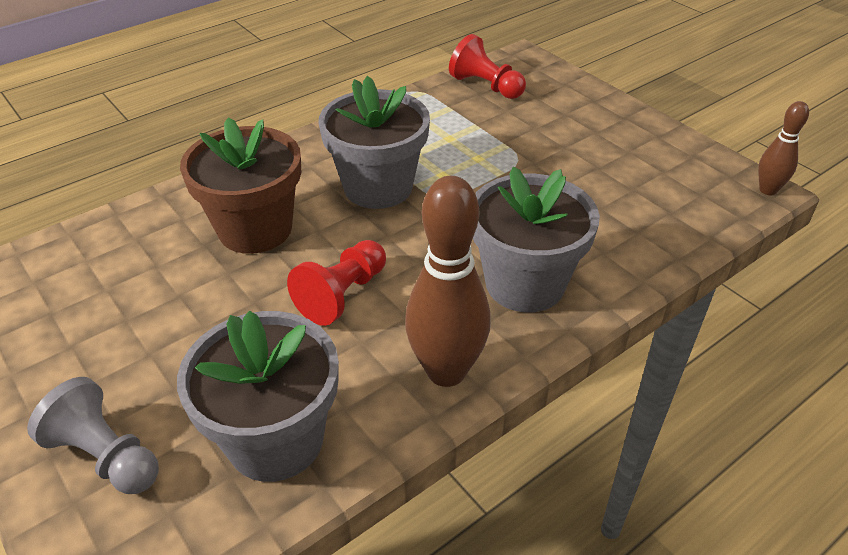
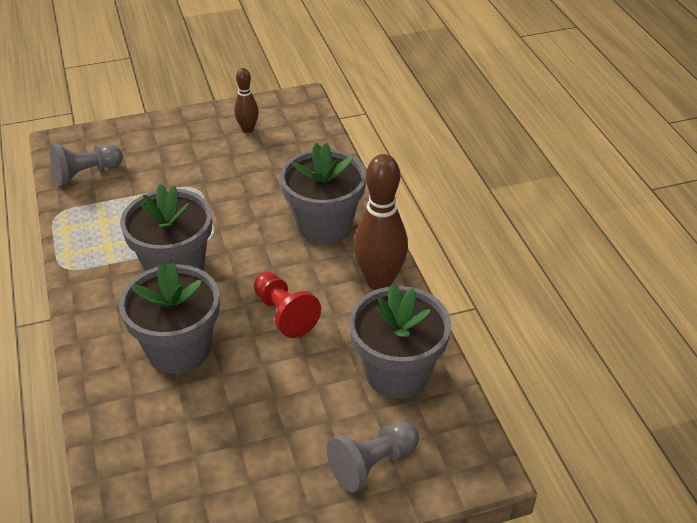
camera: 70 degrees left, 0 degrees up
(255, 229) = (179, 349): brown flower pot -> grey flower pot
(486, 86) = (86, 174): red pawn -> grey pawn
(768, 190) = (303, 97): brown bowling pin -> brown bowling pin (248, 129)

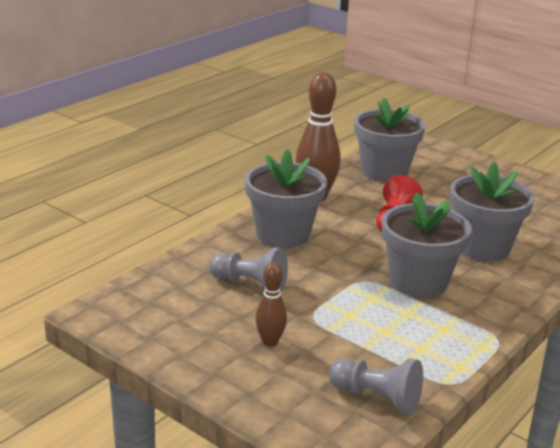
camera: 125 degrees left, 15 degrees down
(248, 129) = (187, 323): brown bowling pin -> brown bowling pin (270, 342)
(372, 464) = (454, 163): grey pawn -> grey pawn (250, 284)

